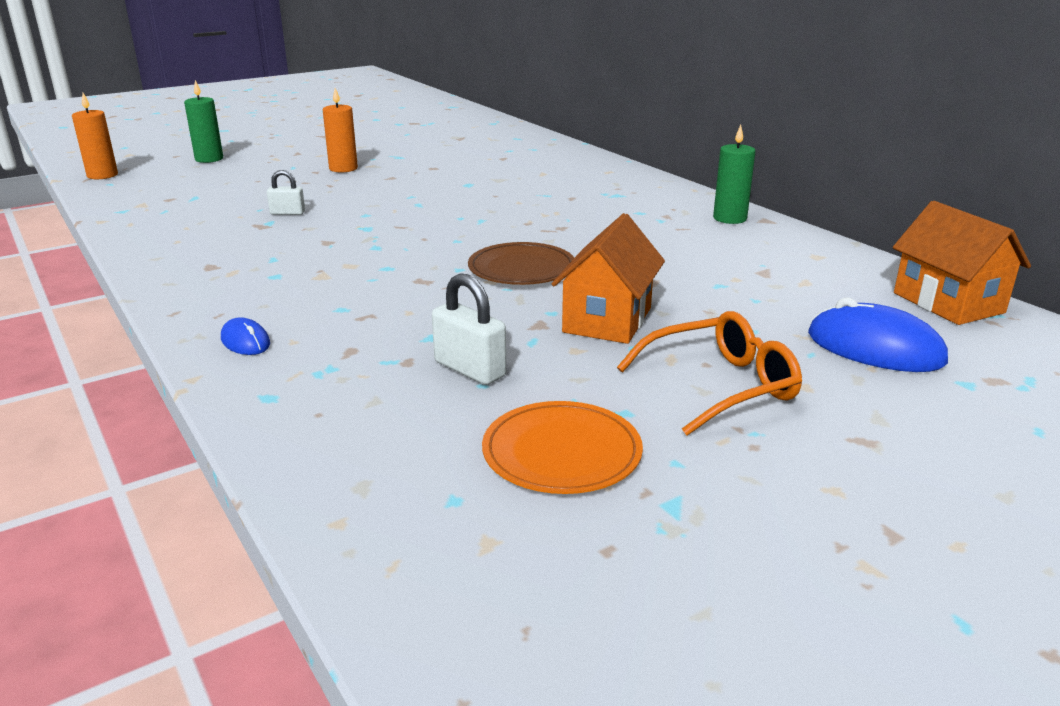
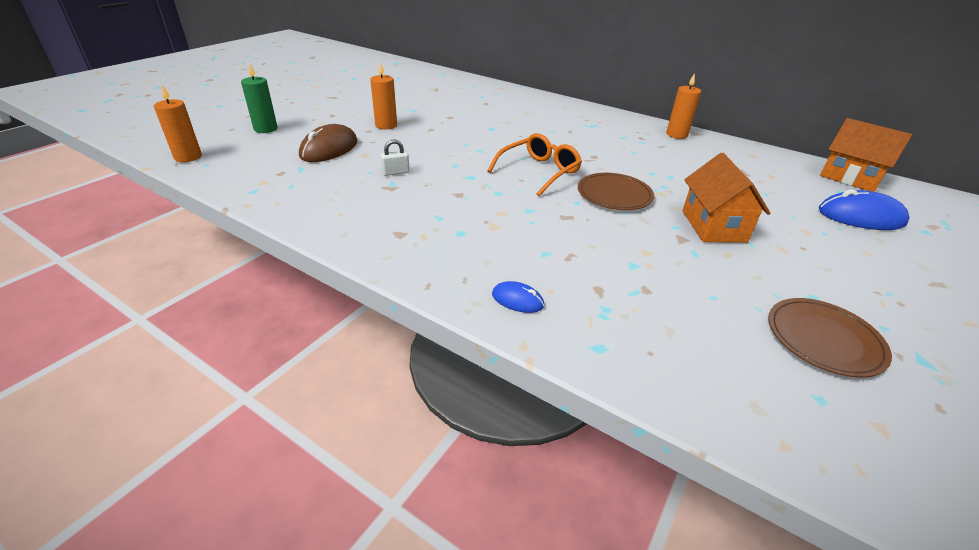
camera: 25 degrees left, 10 degrees up
(248, 183) = (329, 149): none -> brown mouse
(469, 369) = (691, 286): white padlock -> none
(561, 452) = (824, 339): orange plate -> brown plate
(721, 386) = (831, 263): orange glasses -> orange glasses (539, 171)
(729, 218) = (676, 135): green candle -> orange candle

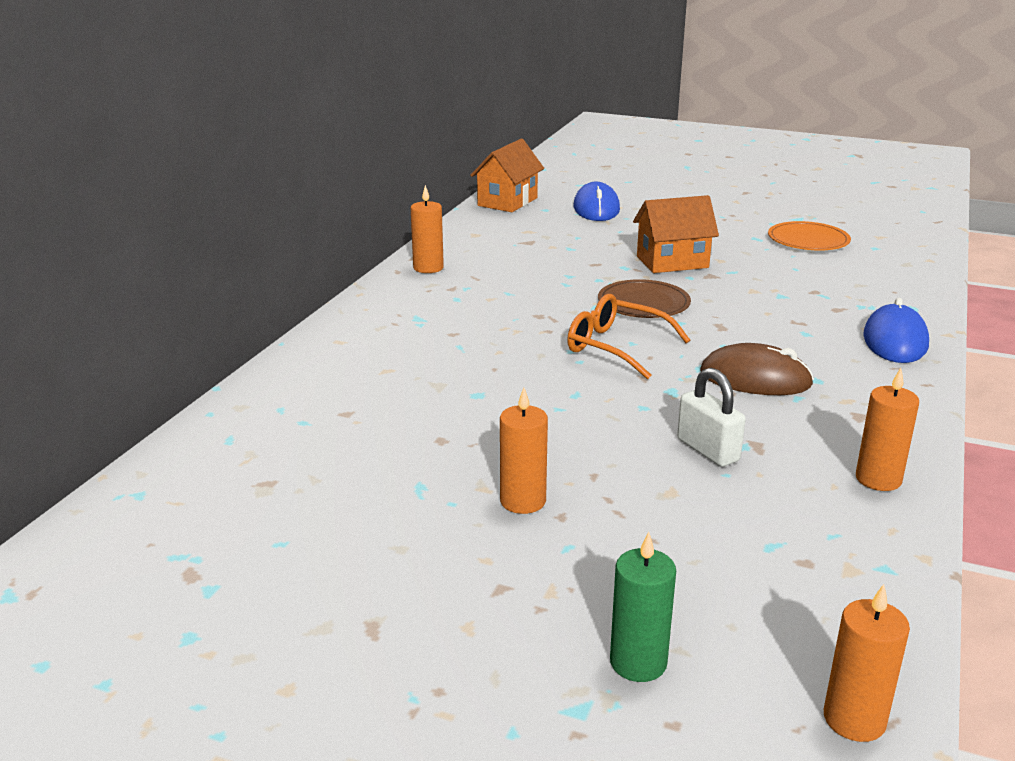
camera: 100 degrees left, 10 degrees down
(324, 215) = (878, 479): none -> orange candle
(329, 149) = (674, 538): brown mouse -> brown mouse (755, 379)
(396, 172) = (707, 450): white padlock -> white padlock, size x1.57
(517, 300) = (895, 341): blue mouse -> blue mouse, size x1.92
(824, 339) = (808, 240): brown plate -> orange plate

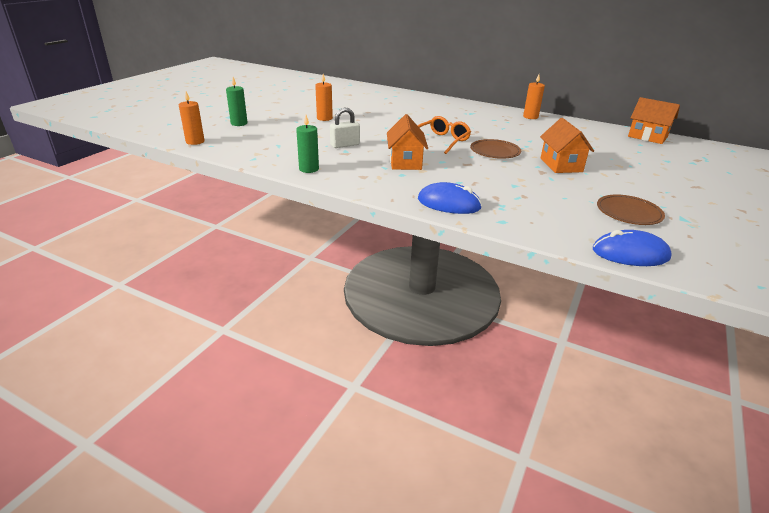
camera: 95 degrees right, 5 degrees up
(596, 208) = (653, 157): blue mouse -> blue mouse (630, 254)
(755, 379) = (405, 162): brown mouse -> orange house
(808, 240) = (629, 212): orange plate -> brown plate
(878, 479) = (309, 169): orange candle -> green candle

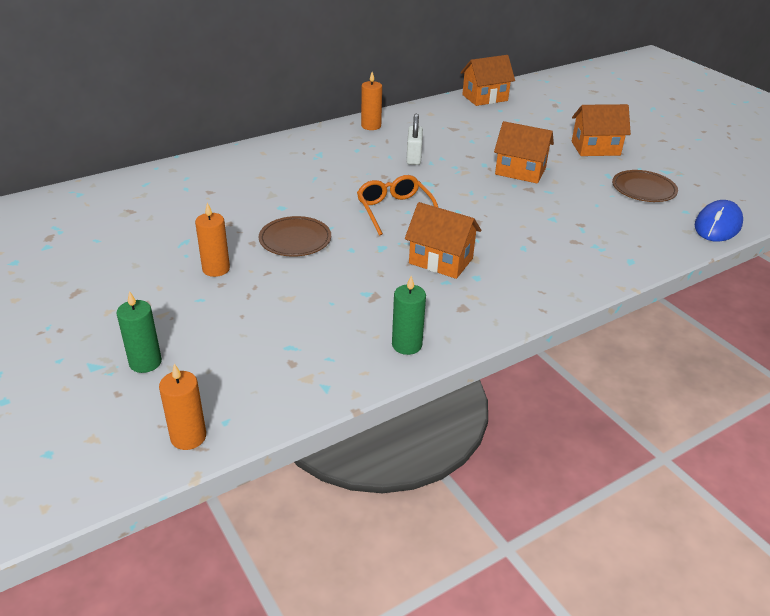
camera: 60 degrees left, 5 degrees up
(345, 145) = (344, 286): white padlock -> white padlock (413, 157)
(449, 203) = (574, 276): blue mouse -> none
(495, 151) = (455, 191): brown plate -> brown plate (295, 239)
(657, 184) = (595, 148): none -> orange house

